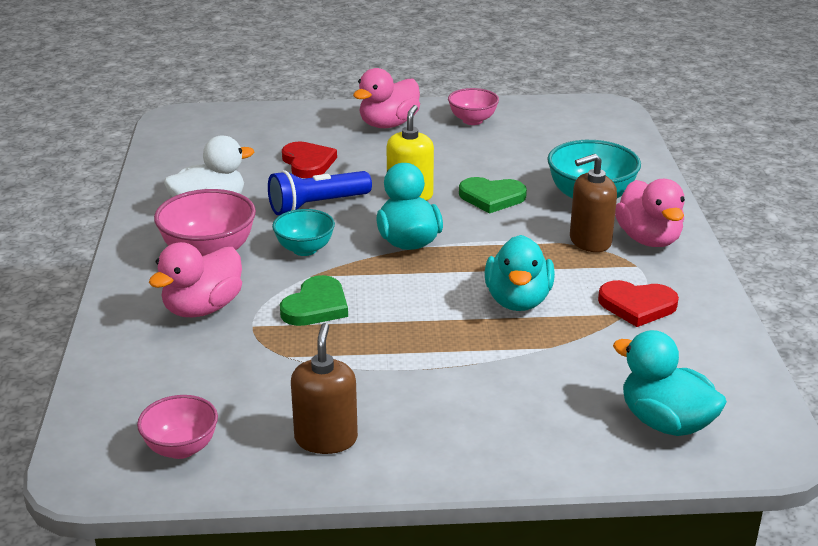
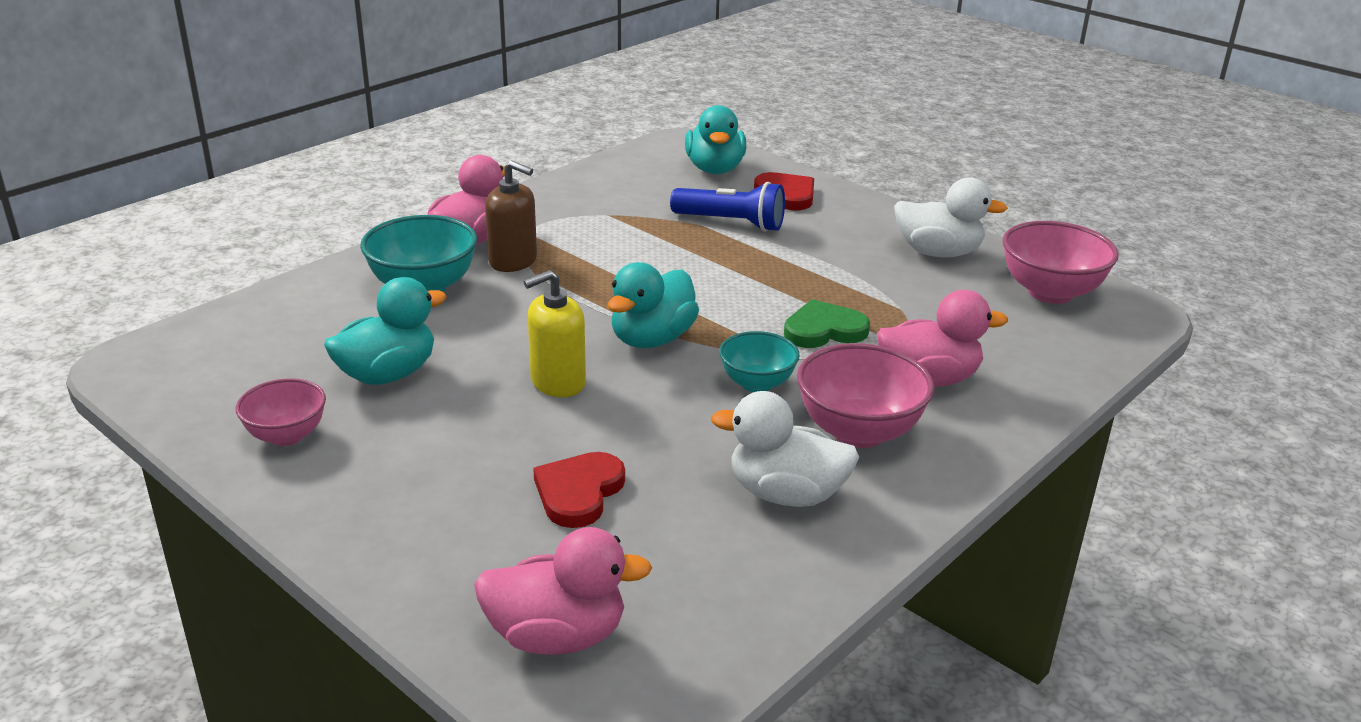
camera: 135 degrees left, 0 degrees up
(181, 448) = (1050, 292): pink bowl -> pink bowl, size x1.59
(317, 205) = (667, 425): blue flashlight -> blue flashlight (731, 223)
(326, 439) = (938, 252): brown soap dispenser -> white duck
(388, 124) = (377, 495): pink duck -> pink duck (557, 636)
(491, 197) = (494, 336): green heart -> none
(518, 300) = (661, 255): turquoise duck -> turquoise duck (388, 374)
(637, 306) = (590, 214): red heart -> red heart (787, 194)

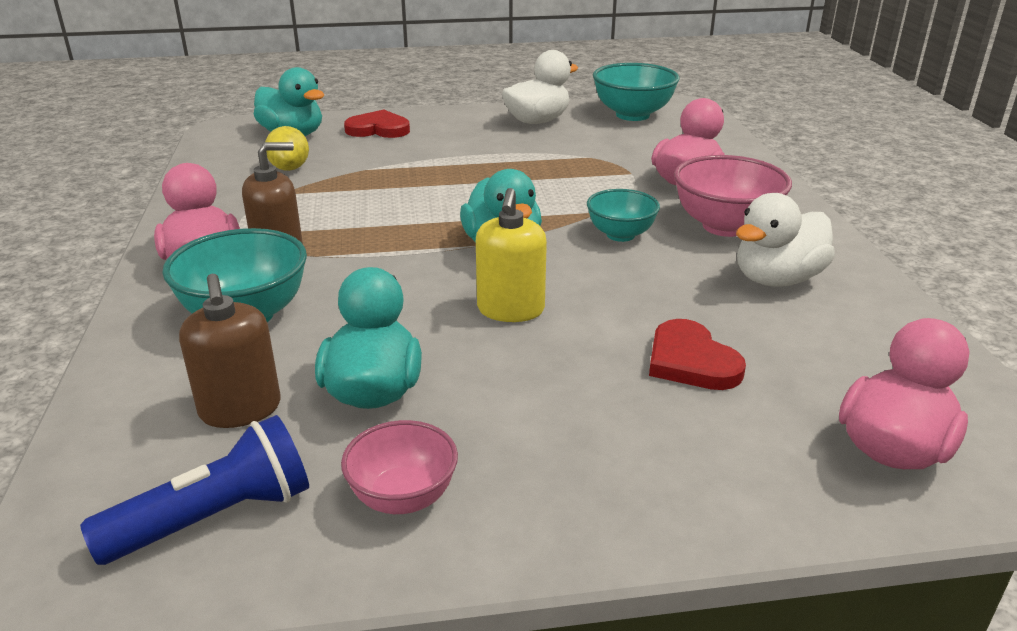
camera: 50 degrees left, 0 degrees up
(319, 339) = (240, 409): none -> brown soap dispenser
(654, 197) = (289, 168): none -> yellow lemon
(731, 223) = (382, 159): blue flashlight -> blue flashlight (215, 517)
(824, 330) = (581, 187): green heart -> none
(1050, 292) = (632, 115): pink bowl -> turquoise bowl

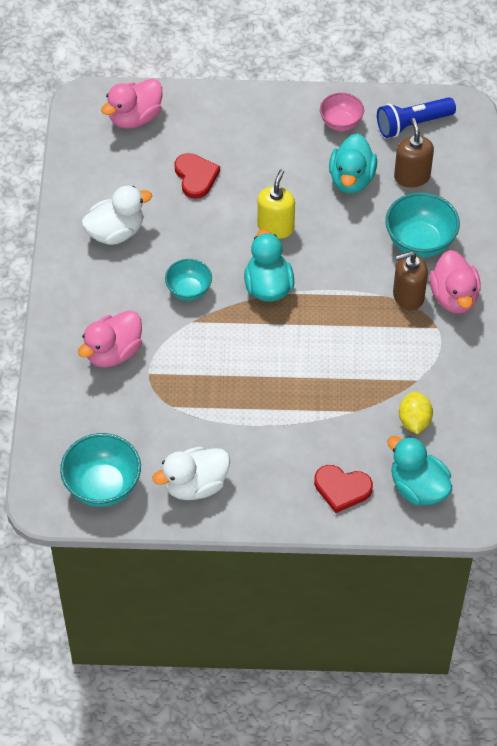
camera: 170 degrees left, 25 degrees up
(725, 226) = (116, 290): pink bowl -> none

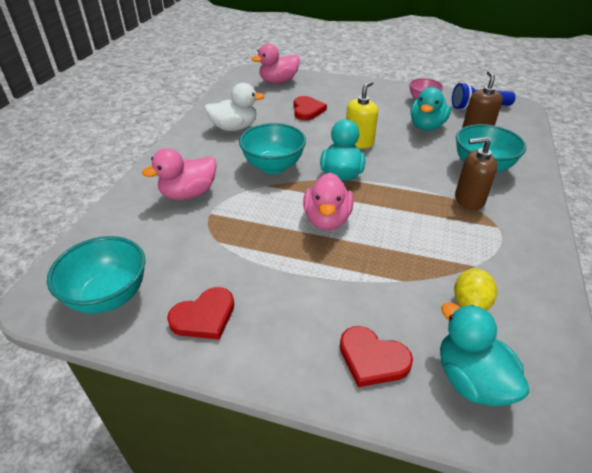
camera: 15 degrees right, 15 degrees down
(189, 290) = (273, 166): turquoise bowl -> turquoise bowl, size x1.59
(195, 485) = (204, 316): white duck -> red heart
(454, 297) = (514, 207): pink duck -> pink duck (327, 220)

